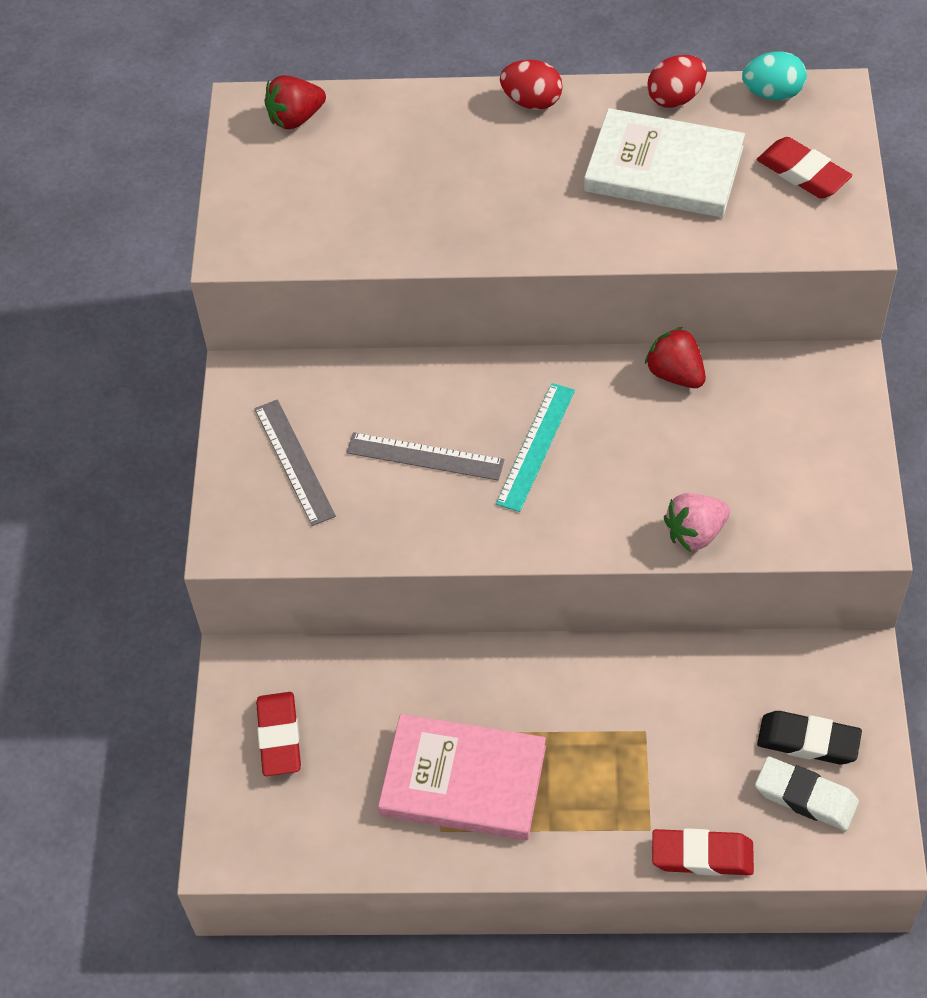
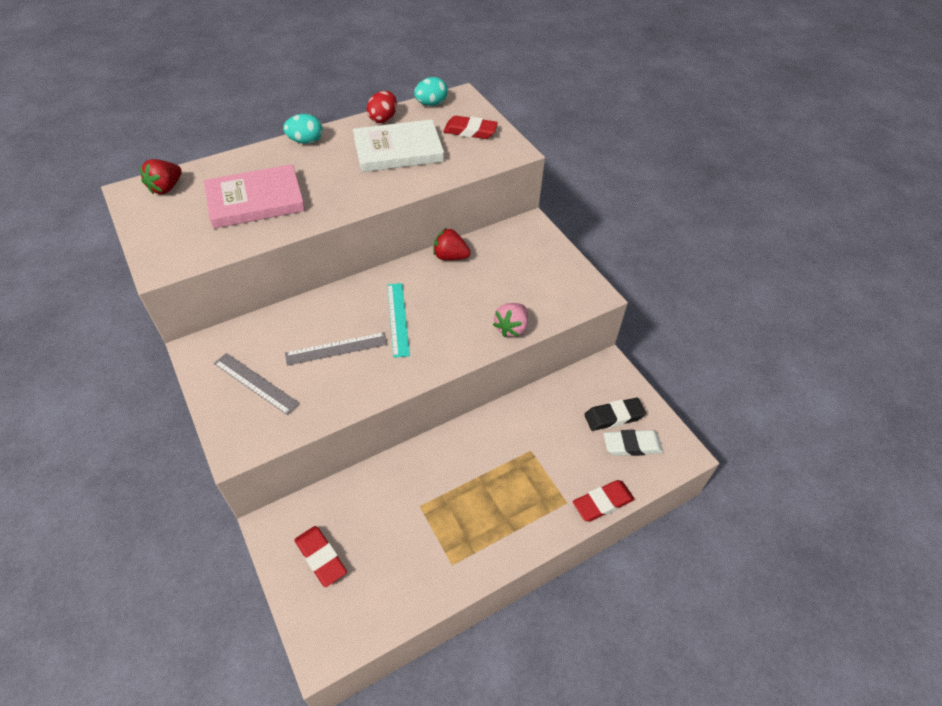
camera: 35 degrees left, 5 degrees down
(463, 781) = (448, 528): pink book -> pink book (255, 200)
(531, 101) = (306, 141): red egg -> turquoise egg

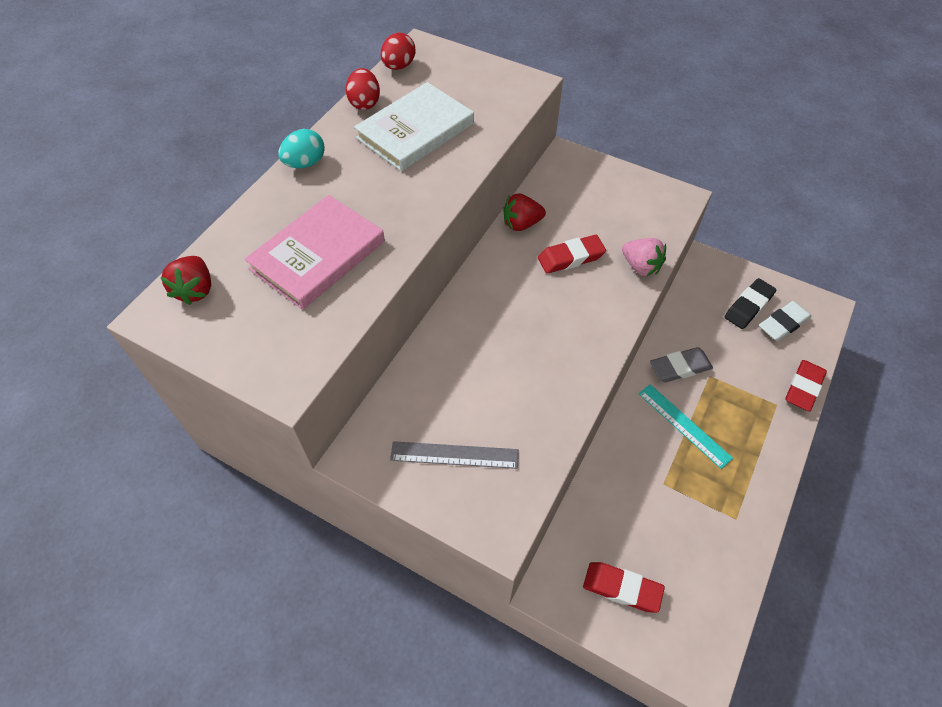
camera: 30 degrees left, 5 degrees up
(336, 348) = (500, 374): grey ruler -> none
(397, 319) = (531, 312): turquoise ruler -> turquoise ruler (684, 425)
(431, 104) = (399, 66): turquoise egg -> red egg
(470, 131) = (467, 80): red eraser -> red eraser (571, 257)
(511, 328) = (640, 266): pink strawberry -> pink strawberry turned 45 degrees counterclockwise
(511, 431) = (680, 367): none -> grey eraser

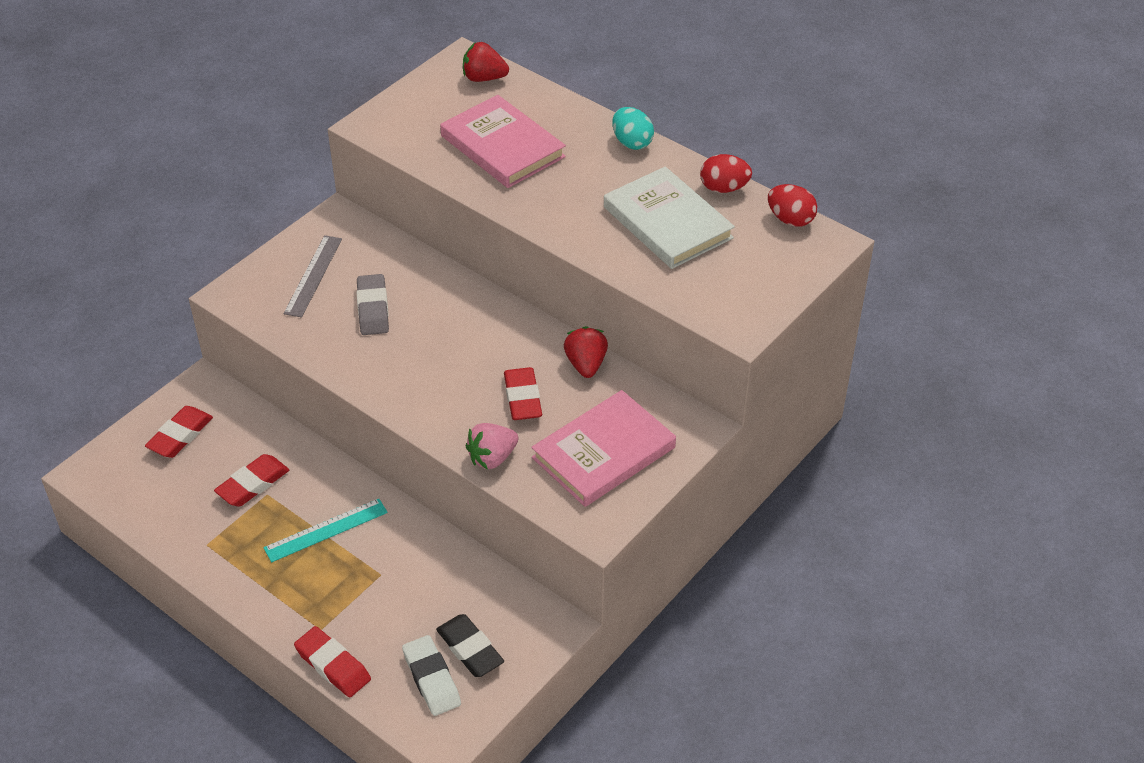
camera: 100 degrees right, 10 degrees down
(609, 202) = (604, 452): none -> pink book
(657, 499) = (253, 484): none -> red eraser
(680, 367) = (400, 547): grey eraser -> grey eraser (373, 309)

